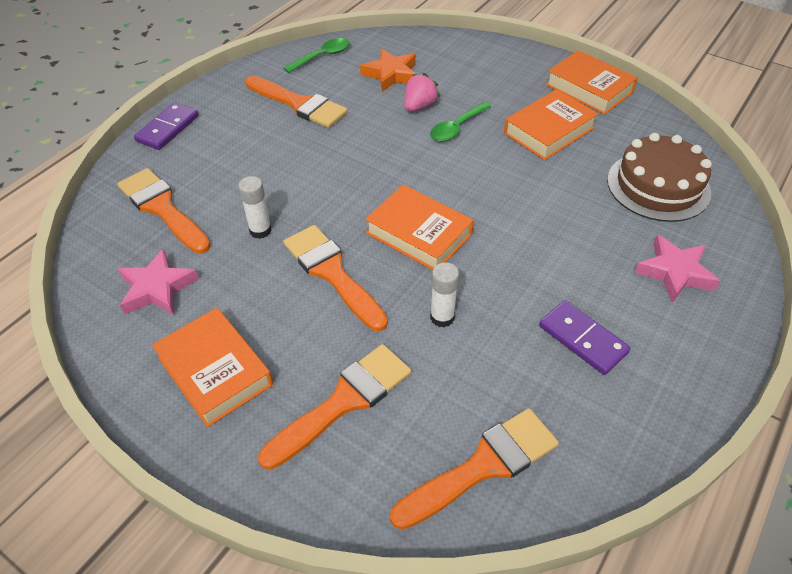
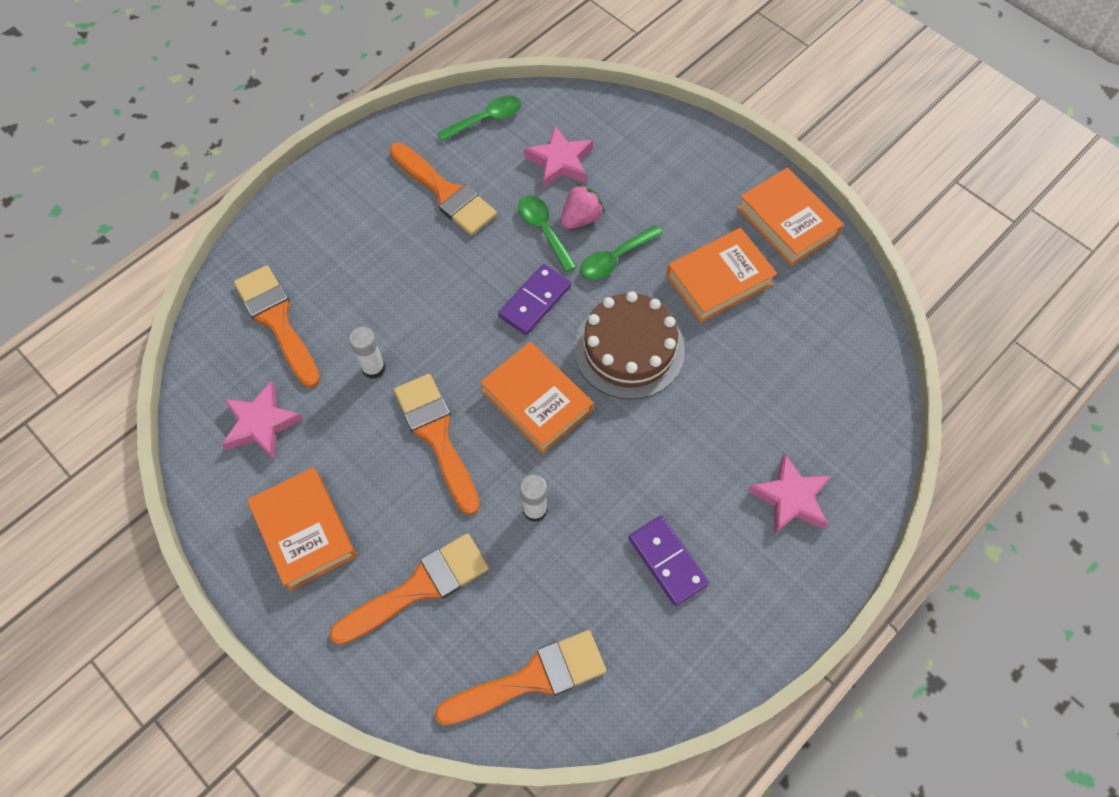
camera: 10 degrees right, 15 degrees up
(168, 129) = (295, 207): purple domino -> purple domino (535, 301)
(390, 117) = (543, 230): none -> green spoon
(391, 74) = (560, 162): orange star -> pink star
(658, 186) = (815, 381): brown cake -> brown cake (629, 349)

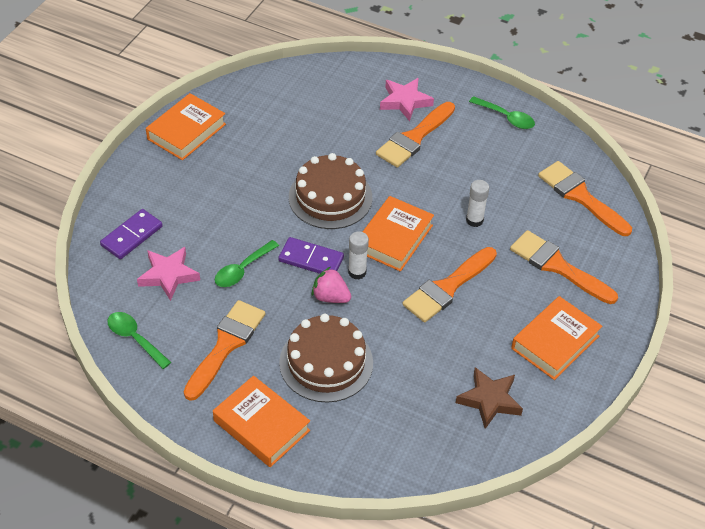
camera: 110 degrees left, 15 degrees down
(261, 424) = (489, 400): pink star -> brown star
(277, 321) = (396, 424): orange brush -> orange brush (414, 138)
(373, 368) = (410, 343): white glue stick -> white glue stick (357, 272)
(384, 277) = (326, 362): none -> brown cake
(581, 218) = (222, 249): pink strawberry -> pink strawberry (330, 297)
(615, 258) = (254, 221): green spoon -> green spoon (506, 117)
(667, 561) = (475, 150): purple domino -> purple domino (132, 236)
(719, 280) = (252, 160): orange book -> orange book (261, 425)

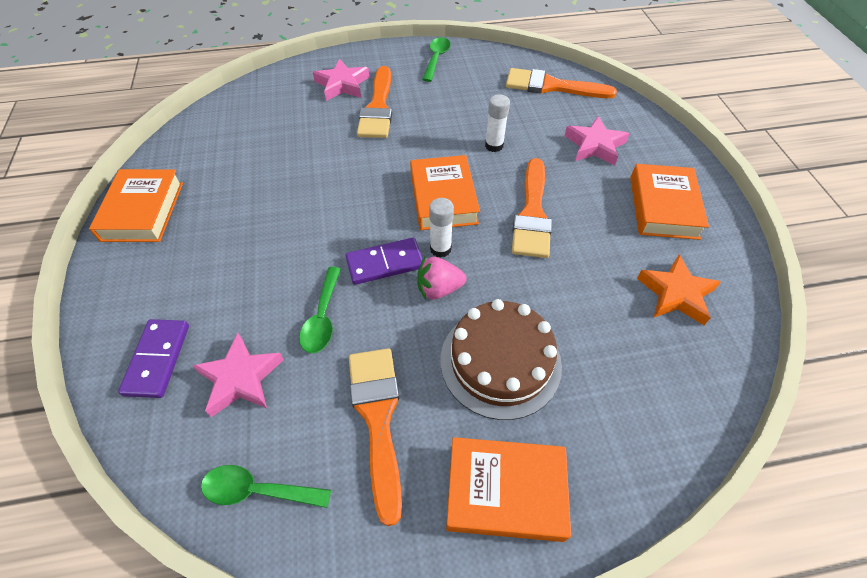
camera: 35 degrees left, 5 degrees up
(330, 197) = (349, 194): brown cake -> none
(489, 400) = (676, 294): brown star -> orange star
(506, 117) = (436, 59): green spoon -> green spoon turned 75 degrees counterclockwise
(557, 266) = (595, 145): orange brush -> pink star

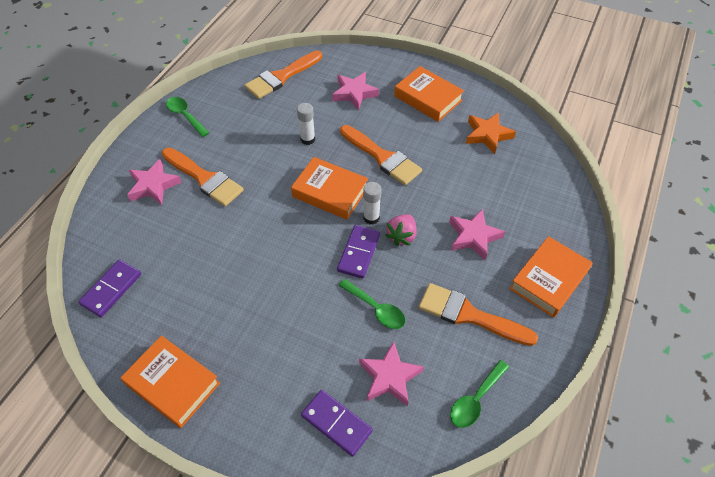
camera: 55 degrees left, 0 degrees up
(217, 122) = (111, 289): none -> purple domino
(500, 361) = (473, 236): brown cake -> pink star

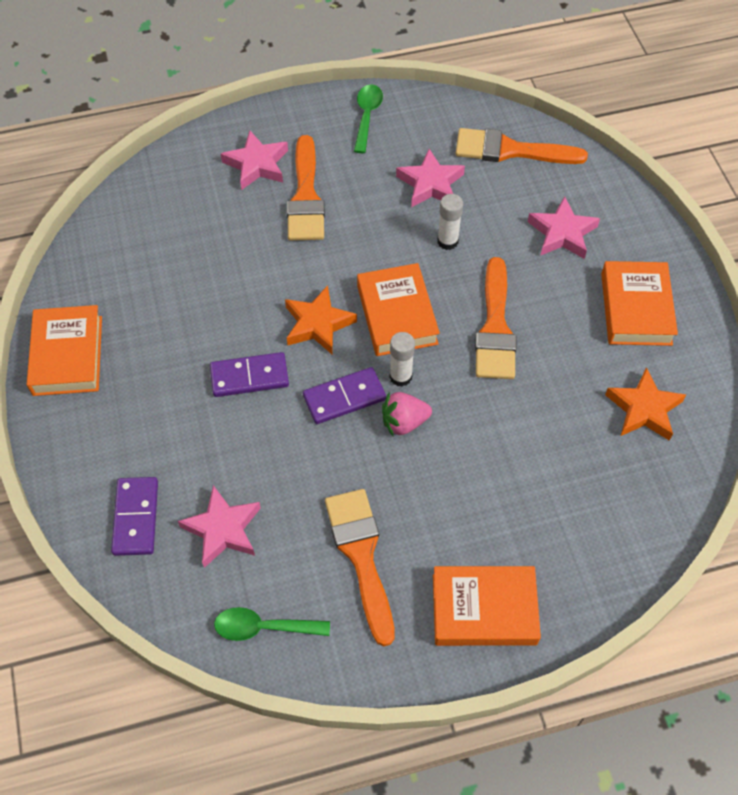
camera: 50 degrees right, 5 degrees up
(111, 289) = (118, 231): purple domino -> purple domino (249, 376)
(297, 232) = (318, 324): none -> orange star
(376, 309) = (290, 462): green spoon -> none
(473, 236) = (471, 493): pink star -> pink star (430, 184)

